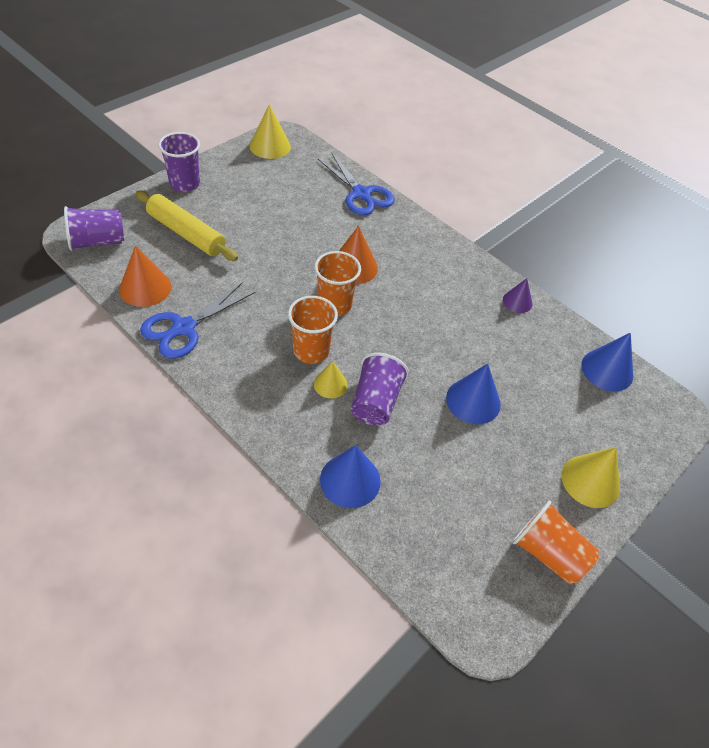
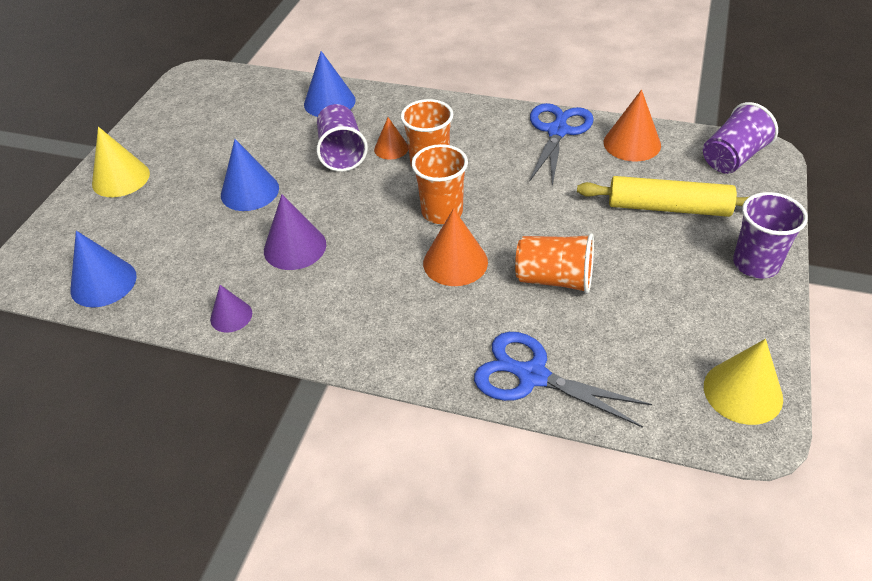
camera: 160 degrees right, 5 degrees down
(330, 384) = (391, 148): yellow cone -> orange cone
(456, 330) = (295, 247): none -> purple cone
(548, 553) = (154, 123): orange cup -> orange cup (554, 279)

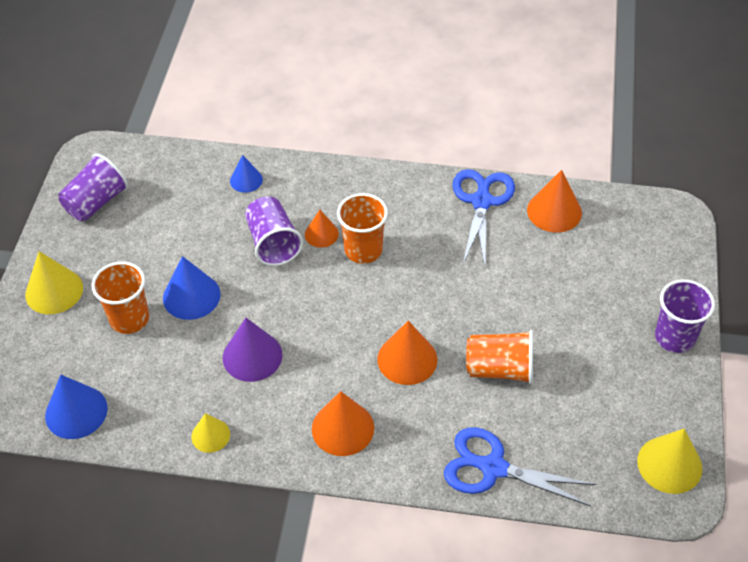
camera: 10 degrees left, 5 degrees up
(231, 316) = (210, 435): purple cone -> yellow cone
(329, 102) = (246, 180): blue cone -> blue cone, size x0.62
(372, 321) = (343, 428): none -> orange cone
(442, 212) = (385, 305): orange cup -> orange cup (129, 319)
(668, 207) = (594, 283): yellow rolling pin -> none
(732, 158) = (649, 222): purple cup -> purple cup (96, 202)

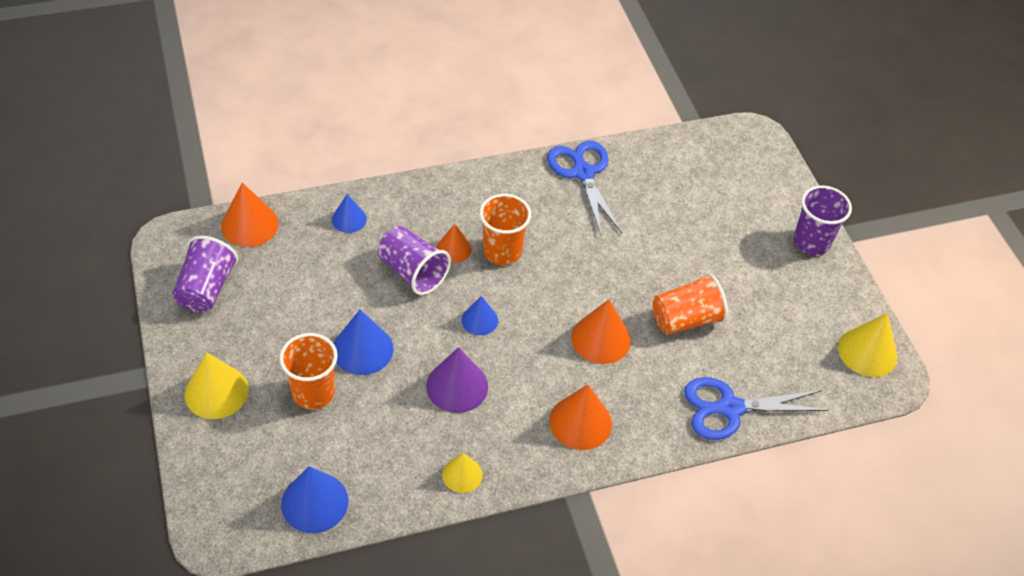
camera: 30 degrees left, 0 degrees up
(306, 304) = (479, 320): none -> blue cone
(554, 211) = (651, 162): orange cone -> orange cone (249, 225)

